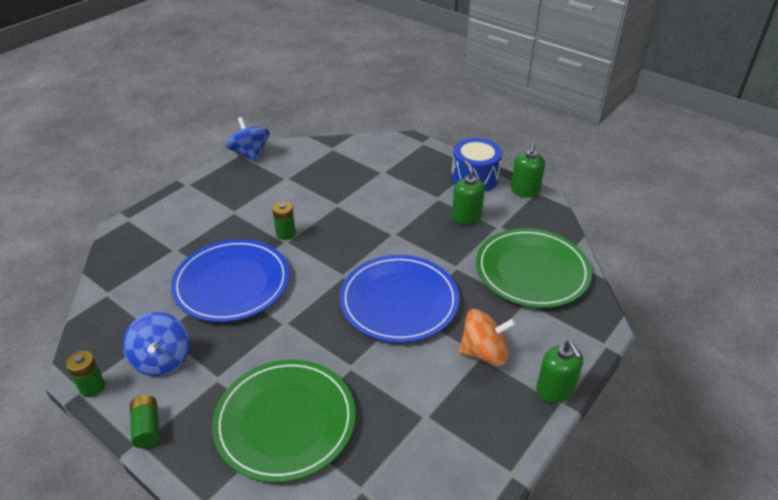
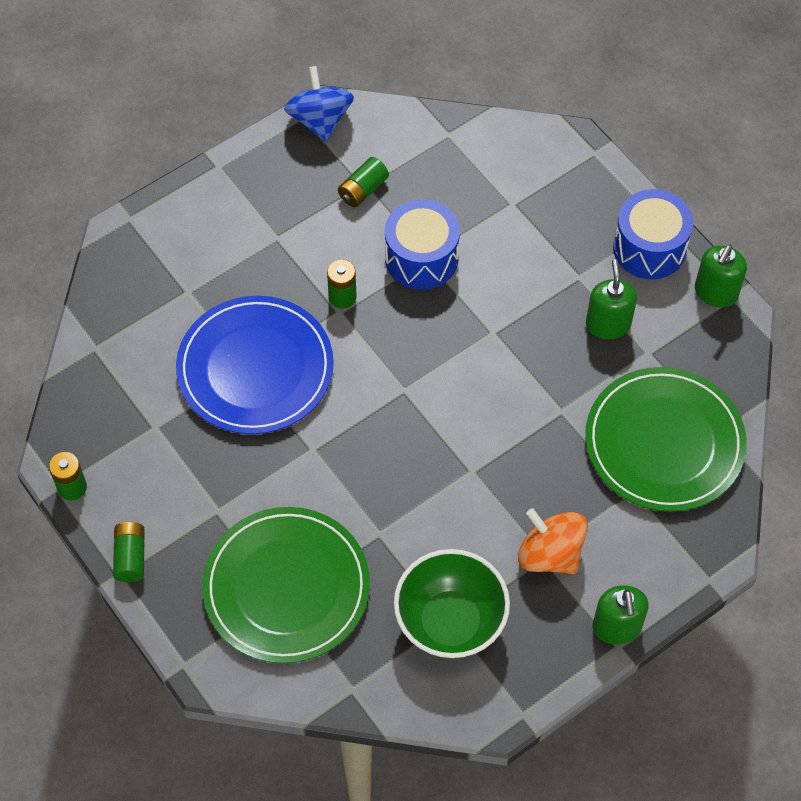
camera: 15 degrees right, 20 degrees up
(162, 360) = (155, 468): blue spinning top -> none
(286, 180) = (363, 190): none -> green battery
(333, 206) = (421, 258): none -> blue drum
(399, 301) = (467, 449): blue plate -> none
(426, 416) = (450, 622): none -> green bowl
(484, 352) = (550, 554): orange spinning top -> orange spinning top turned 150 degrees counterclockwise

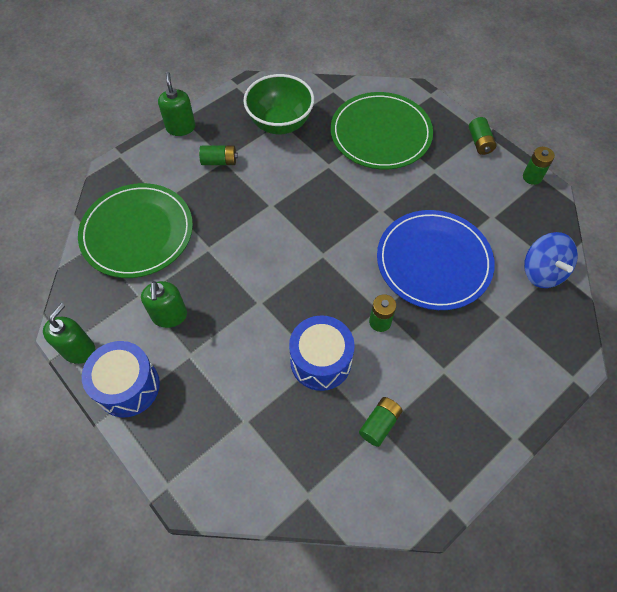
camera: 175 degrees right, 0 degrees up
(320, 120) = (434, 501): blue spinning top -> blue spinning top (542, 272)
(550, 554) = (219, 161): orange spinning top -> green battery

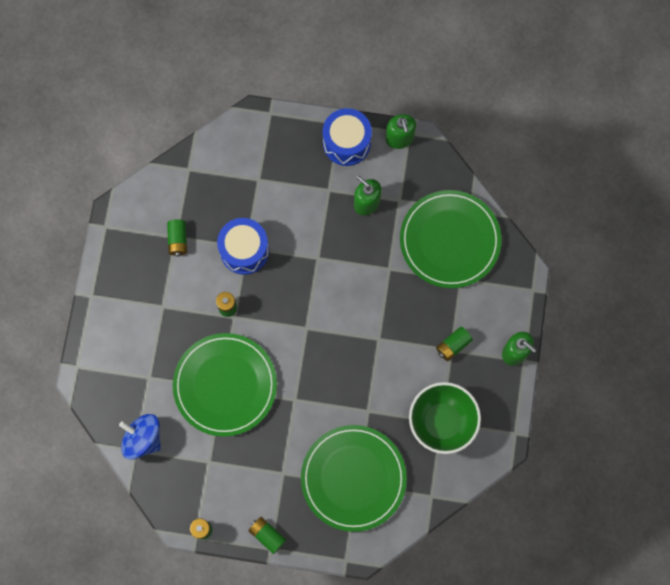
camera: 140 degrees right, 15 degrees up
(433, 261) = (225, 385): blue plate -> green plate

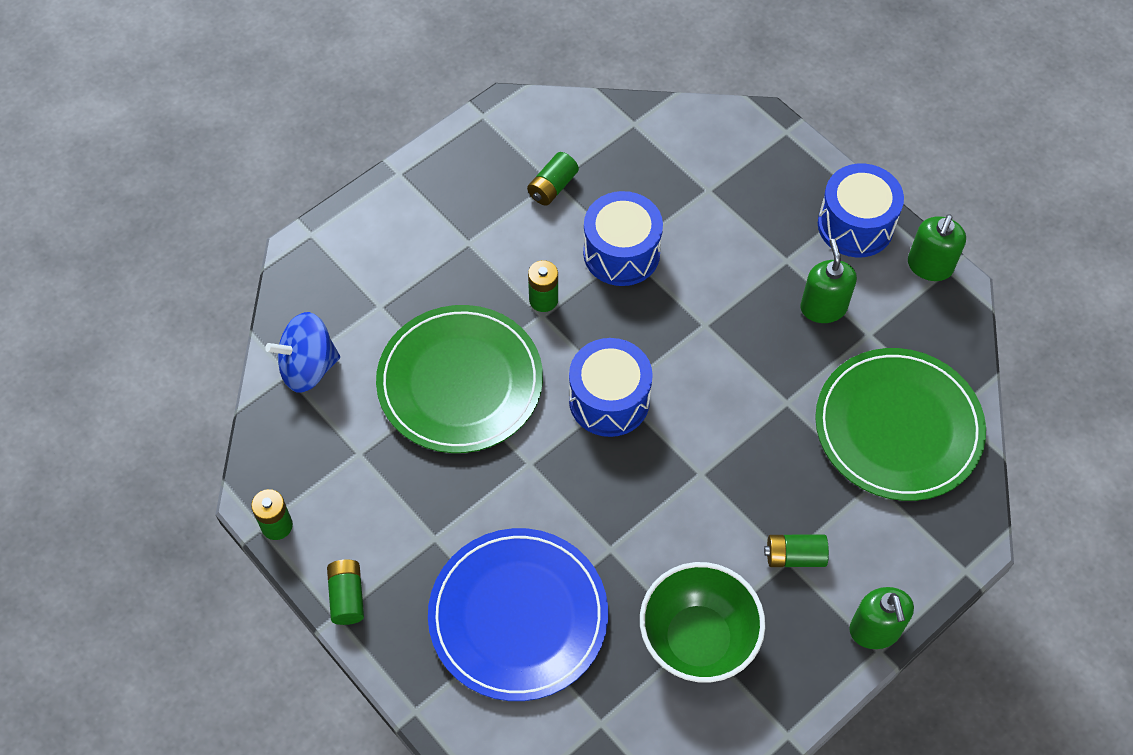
camera: 40 degrees right, 15 degrees down
(143, 438) = (308, 367): blue spinning top -> blue spinning top turned 90 degrees counterclockwise
(305, 336) = (609, 400): none -> blue drum
(353, 478) = (518, 616): green plate -> blue plate

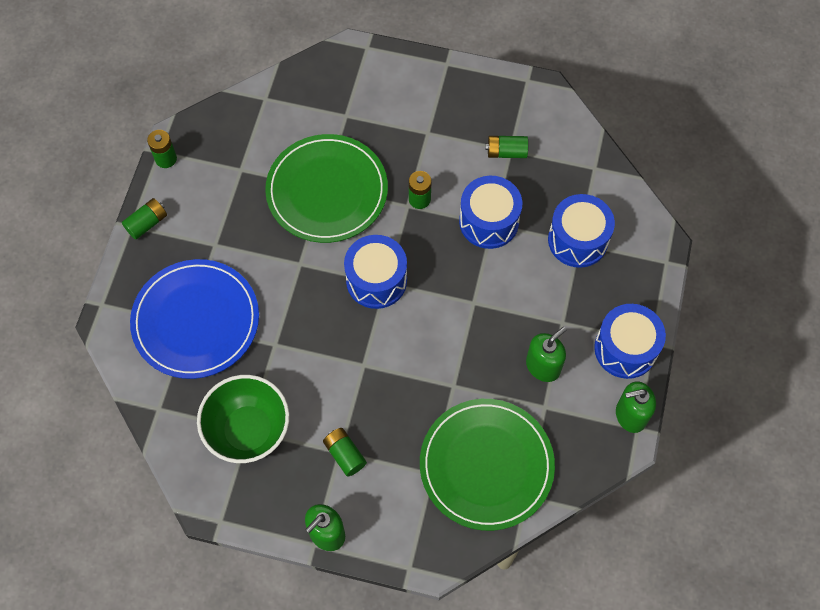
camera: 55 degrees right, 5 degrees up
(308, 367) = (277, 106): blue spinning top -> none
(704, 189) = (578, 240): none -> blue drum

